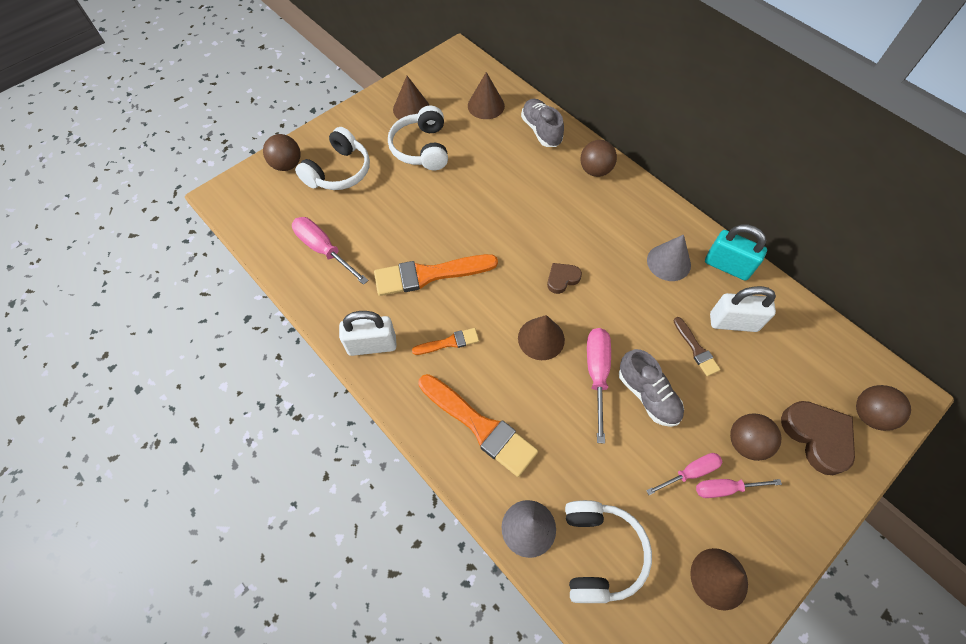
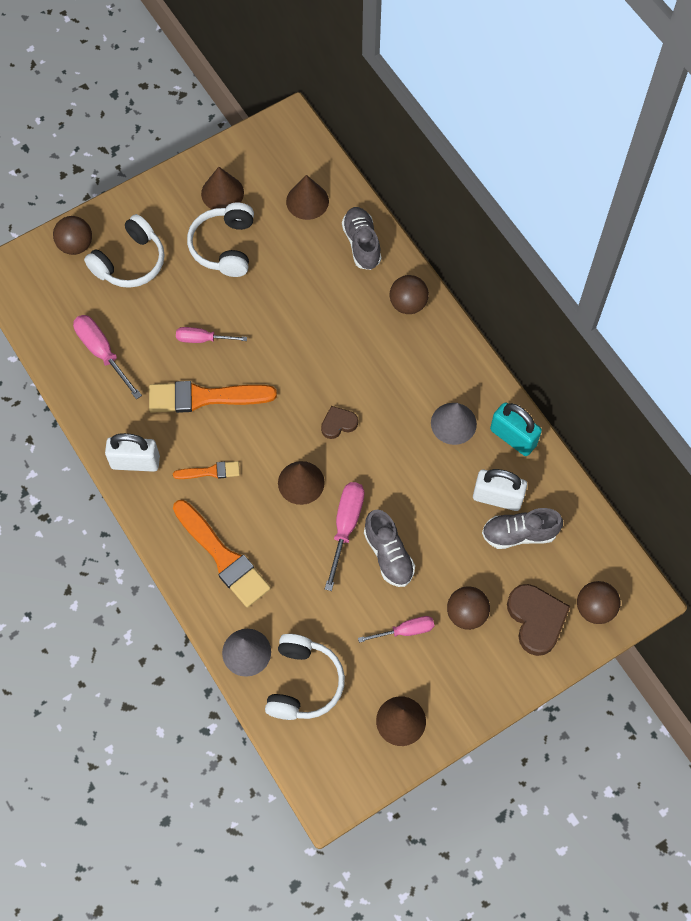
camera: 10 degrees right, 5 degrees up
(696, 349) = (450, 518): brown brush -> none
(725, 489) = (432, 650): pink screwdriver -> pink screwdriver (202, 339)
(767, 353) = (519, 534): none -> grey shoe

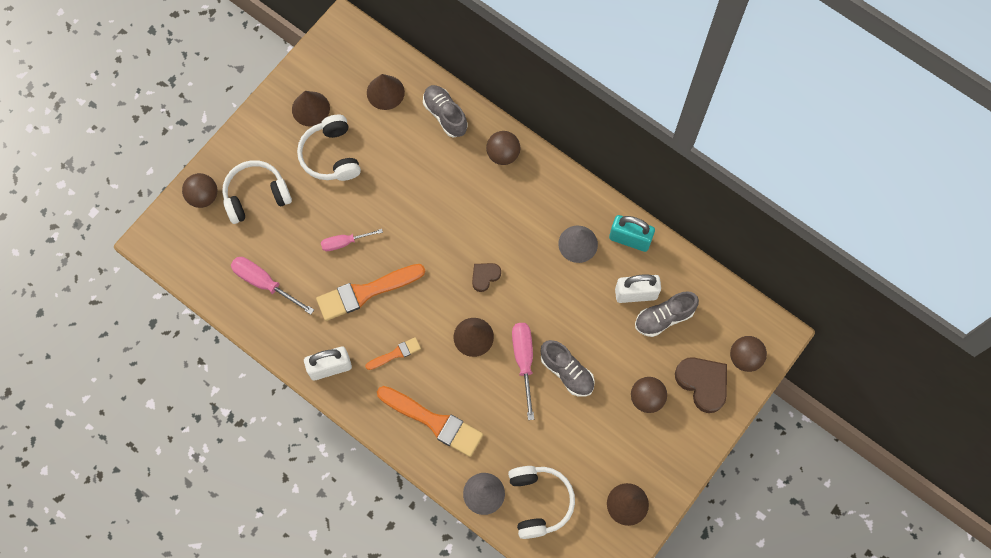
camera: 20 degrees left, 5 degrees up
(130, 262) = (256, 196): white headphones -> white headphones turned 135 degrees counterclockwise
(405, 631) = (603, 430): pink screwdriver -> none

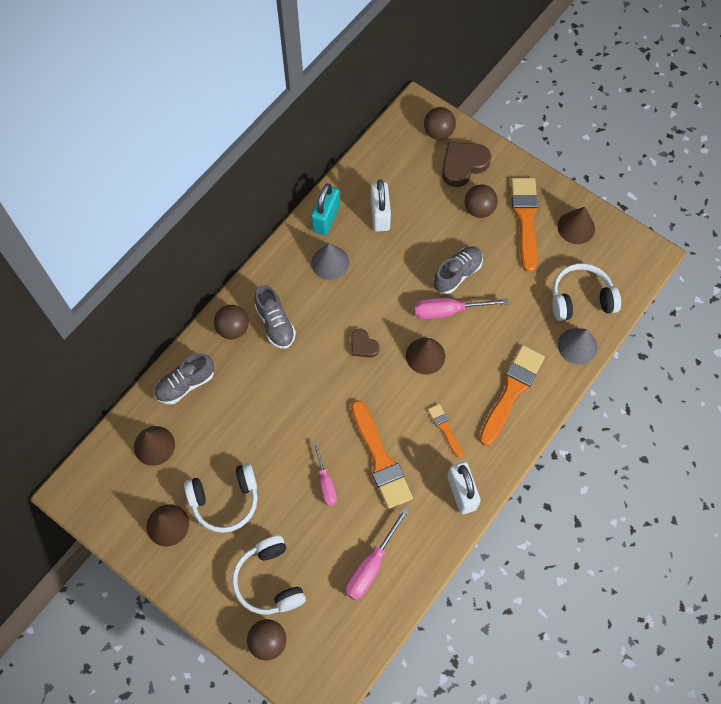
camera: 90 degrees left, 5 degrees down
(636, 448) = (525, 219): none -> orange brush
(664, 318) = (403, 193): grey shoe -> grey shoe (275, 324)

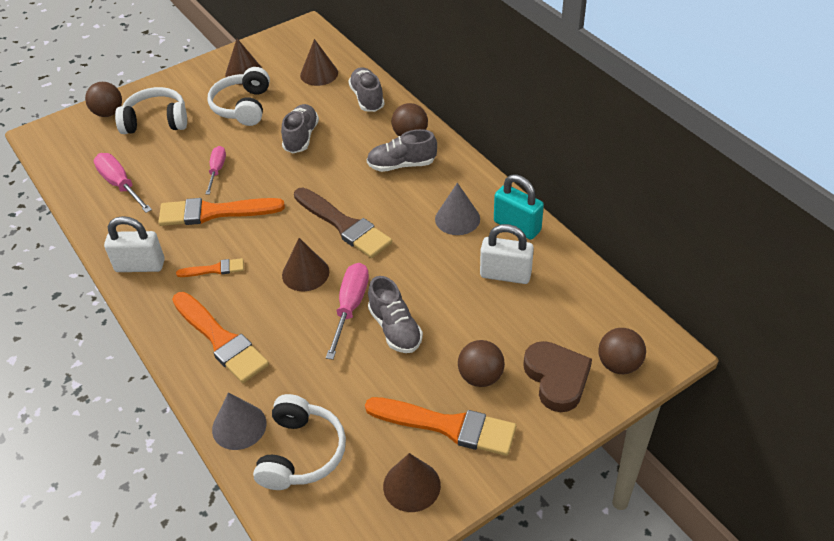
camera: 110 degrees right, 20 degrees down
(259, 424) = (301, 137): none -> grey shoe
(325, 483) = (217, 170): pink screwdriver -> pink screwdriver turned 90 degrees clockwise
(363, 345) = (344, 225): brown heart -> brown brush

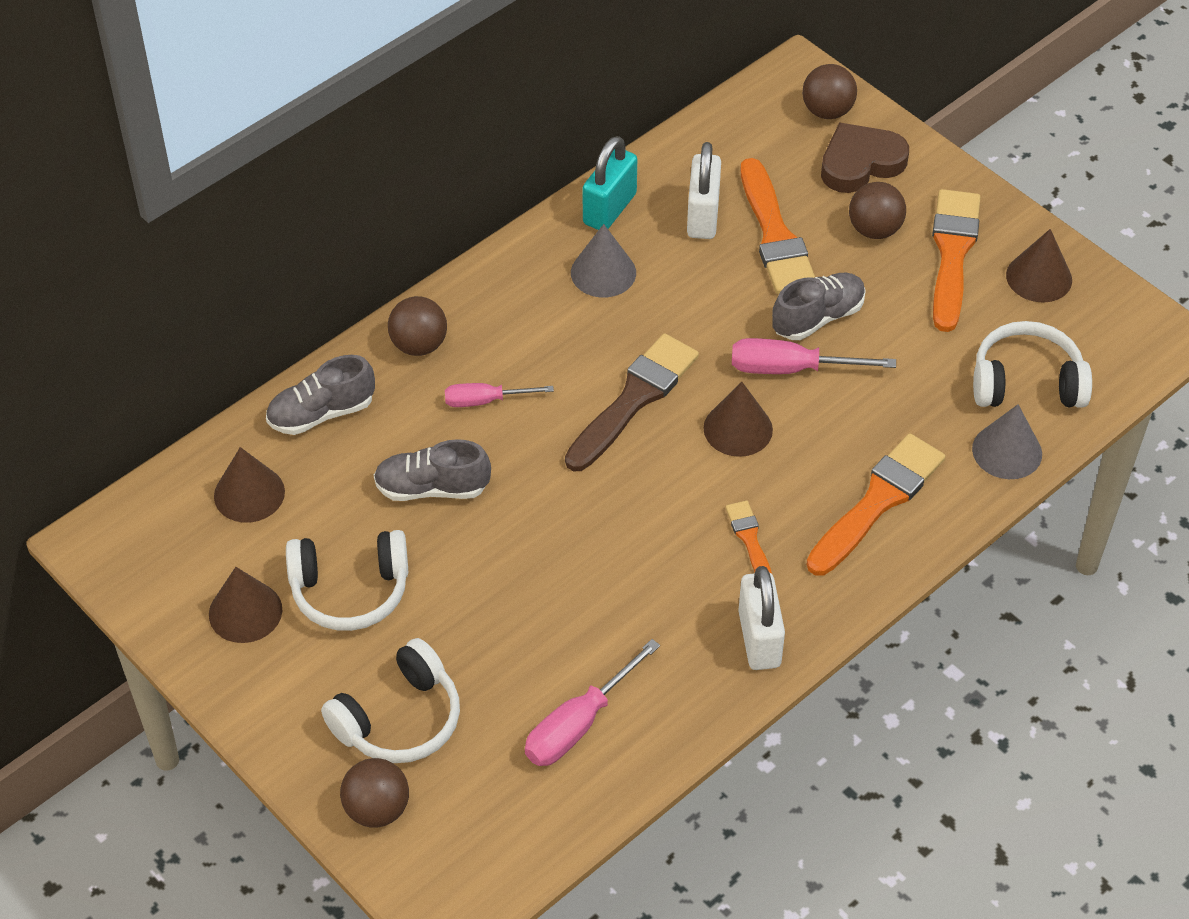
camera: 100 degrees left, 5 degrees up
(156, 121) = (399, 719): white headphones -> white headphones turned 120 degrees counterclockwise
(214, 212) = (628, 569): orange brush -> orange brush (775, 235)
(217, 170) = (527, 590): pink screwdriver -> pink screwdriver (485, 401)
(401, 165) = (491, 347): grey shoe -> none

